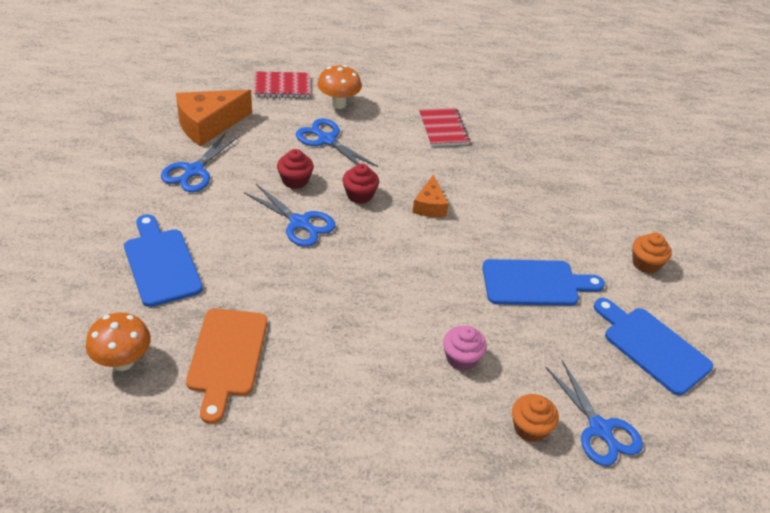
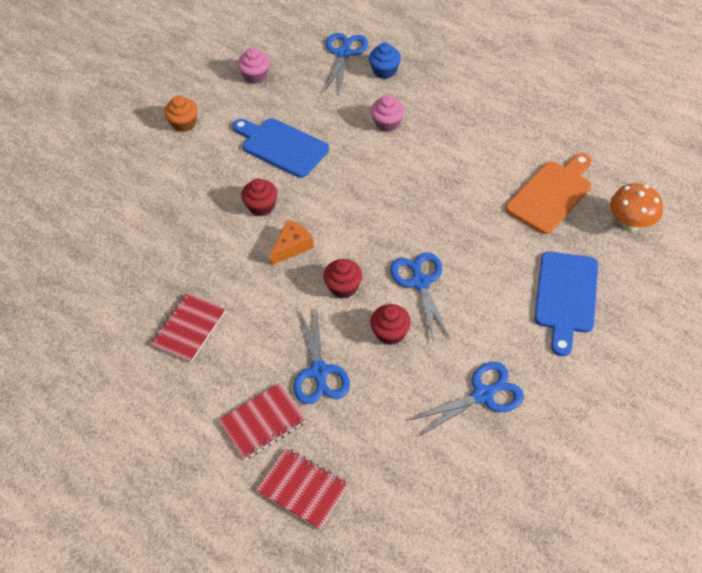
camera: 135 degrees left, 10 degrees up
(208, 125) = (430, 461): orange cheese -> none
(338, 104) = (262, 422): orange mushroom -> red notebook
(489, 224) = (261, 206): none -> red cupcake
(530, 428) = (385, 71): orange cupcake -> blue cupcake
(652, 347) = (255, 76): blue cutting board -> pink cupcake

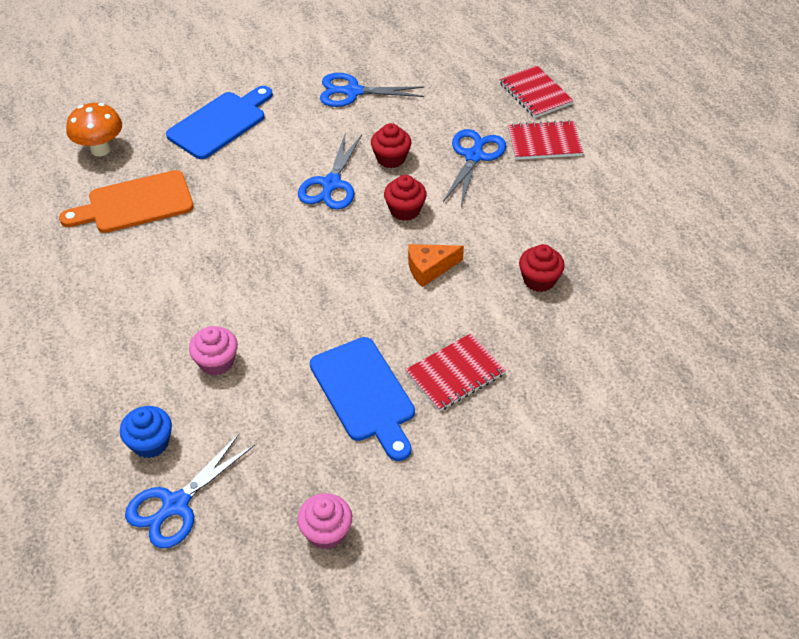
camera: 155 degrees left, 5 degrees down
(184, 123) = (472, 497): orange cupcake -> none
(189, 329) = (578, 237): red notebook -> red notebook (455, 374)
(261, 206) = (436, 327): red cupcake -> red cupcake (539, 280)

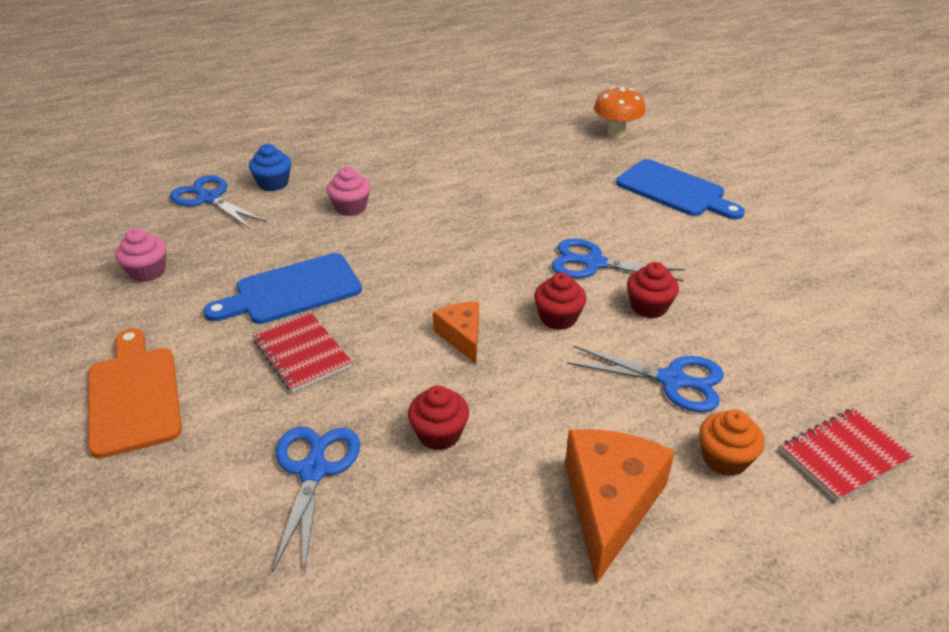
camera: 90 degrees right, 10 degrees down
(135, 203) = (547, 155): orange cutting board -> orange cutting board (134, 395)
(352, 92) = (766, 275): blue scissors -> blue scissors (314, 470)
(544, 142) = (725, 458): red notebook -> orange cupcake
(589, 197) = (610, 504): none -> orange cheese

